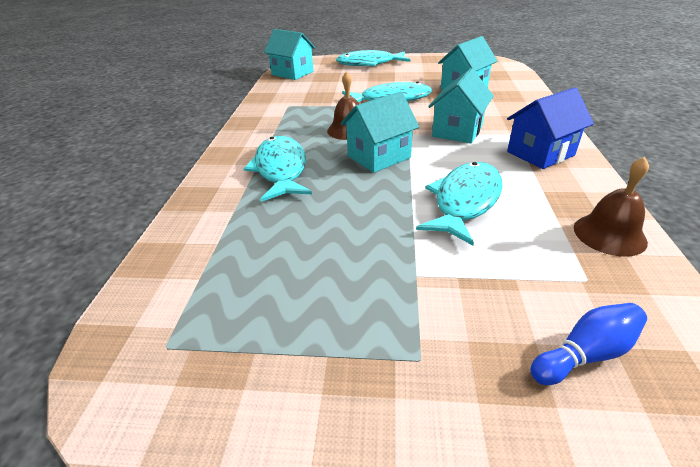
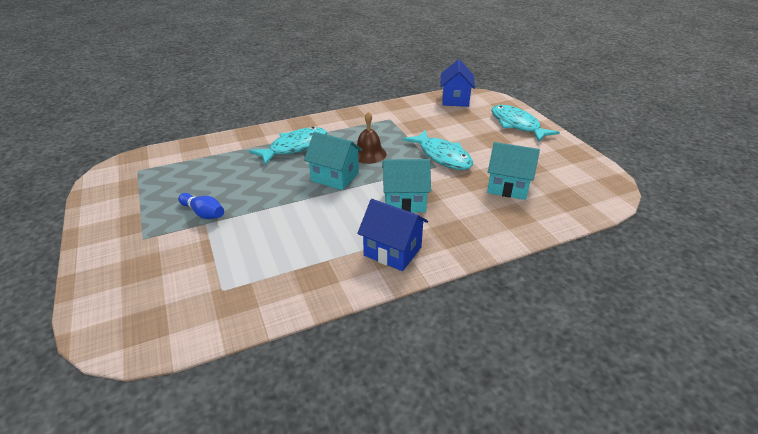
camera: 60 degrees right, 0 degrees up
(292, 73) = (455, 100): turquoise house -> blue house
(465, 201) = (293, 226): turquoise fish -> none
(585, 354) = (157, 293): blue bowling pin -> blue bowling pin (204, 213)
(609, 234) = (280, 297): brown bell -> none

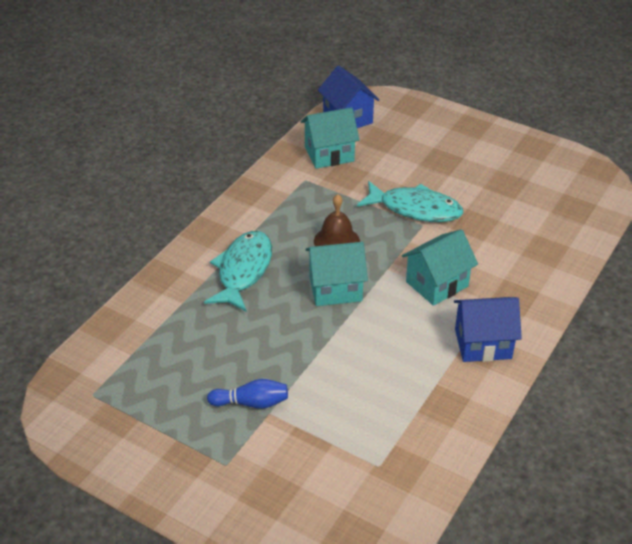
camera: 35 degrees left, 5 degrees up
(508, 187) = (512, 219): turquoise house -> turquoise house (329, 154)
(517, 125) = (447, 130): turquoise fish -> none

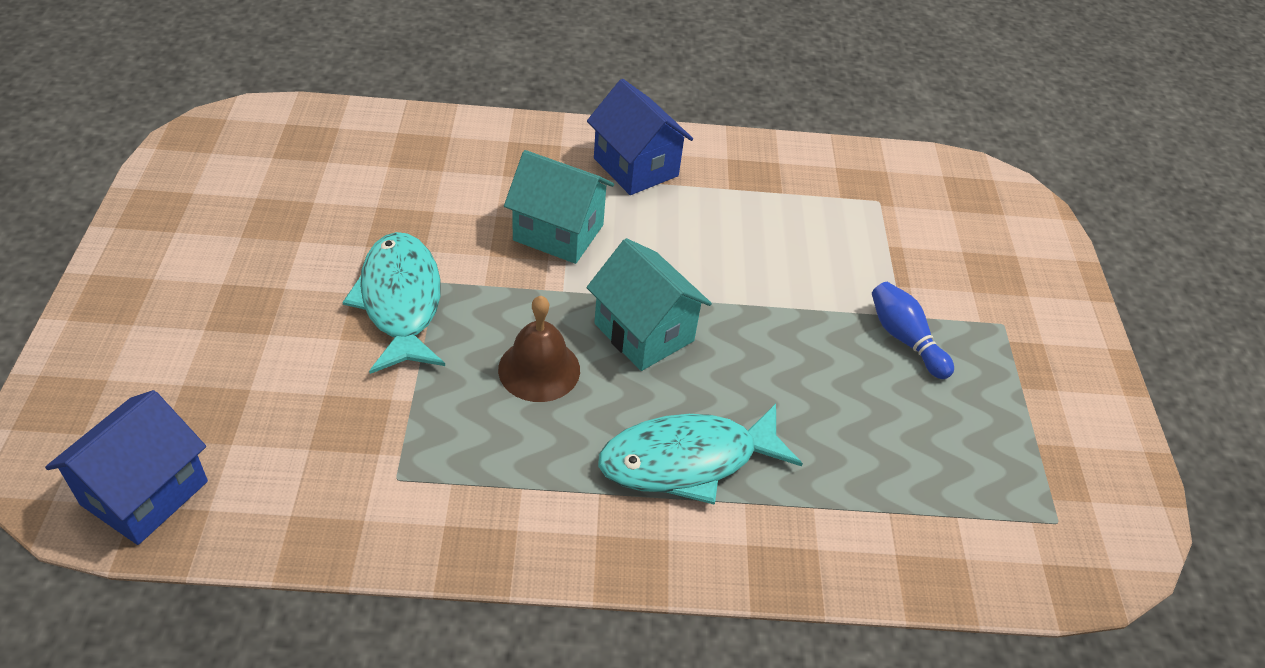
camera: 125 degrees left, 5 degrees up
(329, 154) = (293, 474): turquoise house -> none

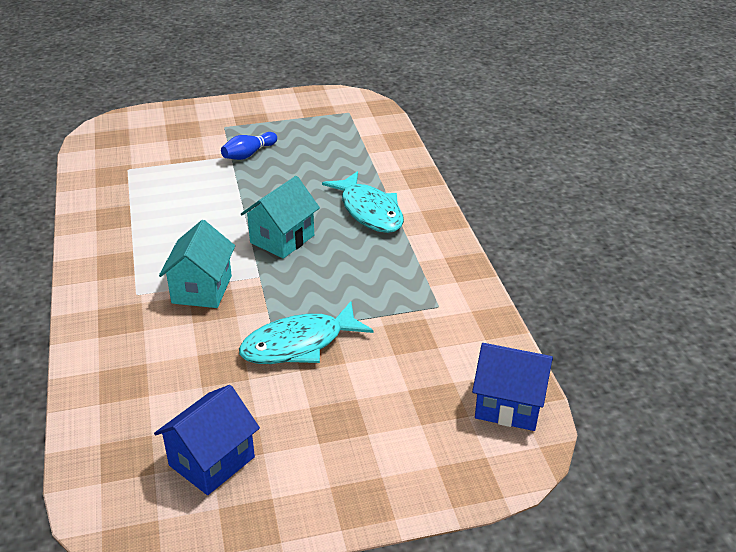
camera: 100 degrees left, 10 degrees down
(539, 369) = (331, 272): brown bell -> none
(636, 167) = (117, 268): blue house -> blue house (212, 461)

